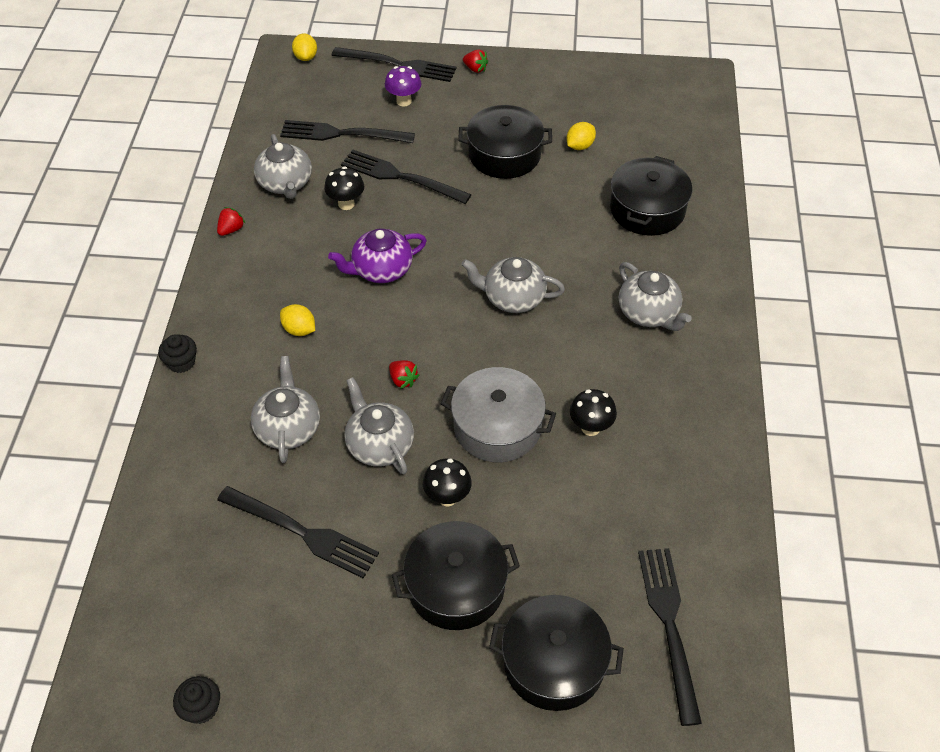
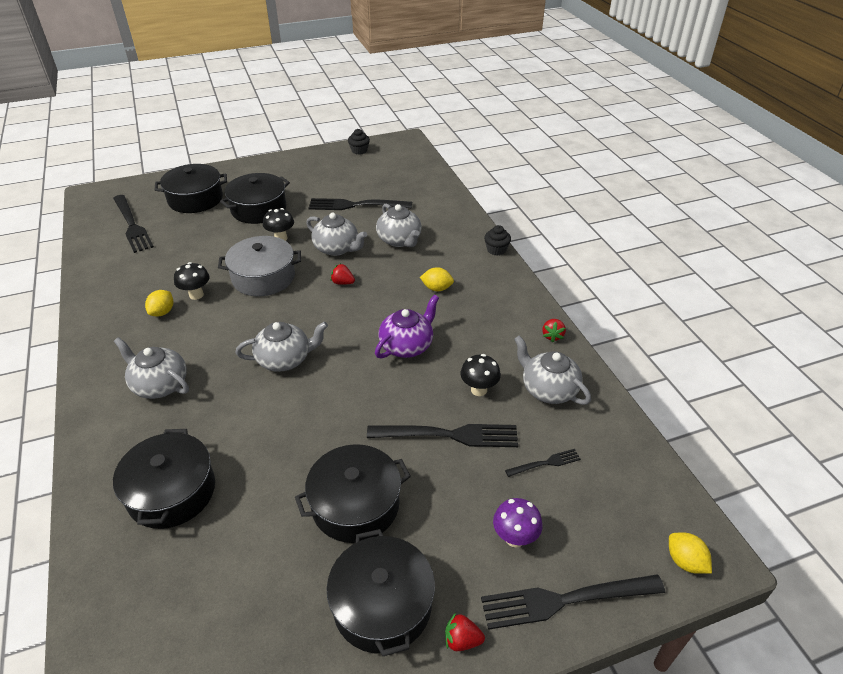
camera: 155 degrees right, 10 degrees down
(341, 134) = (546, 463): black fork -> black fork, size x0.50
(515, 97) = (382, 605): none -> black pot
(579, 146) = (270, 553): yellow lemon -> yellow lemon (162, 312)

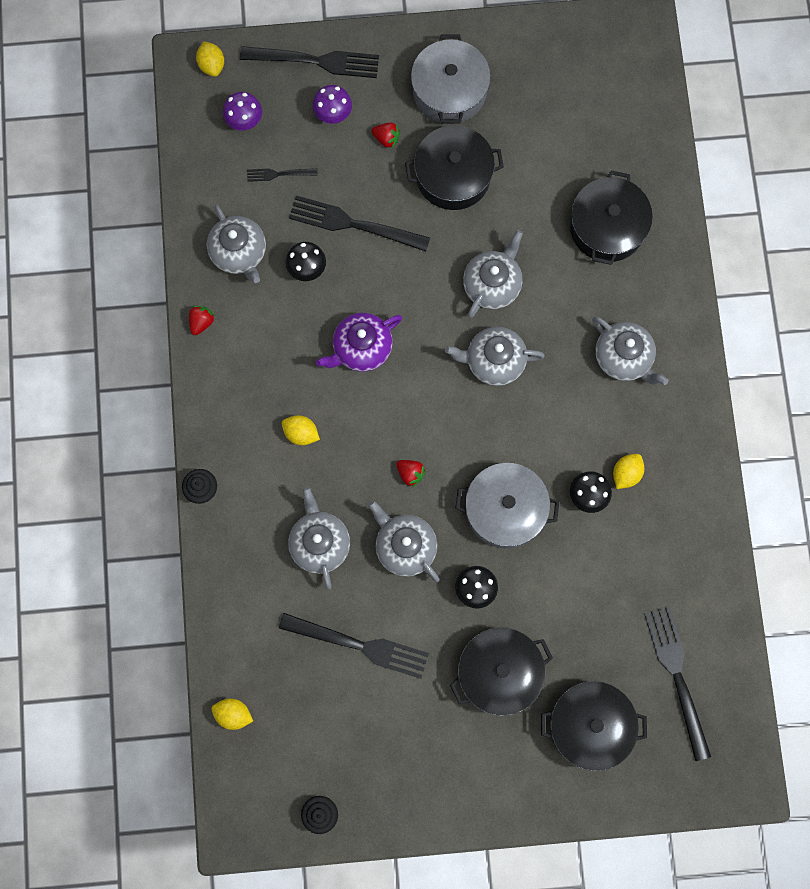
camera: 165 degrees left, 35 degrees up
(294, 415) = (492, 284): none -> grey teapot
(382, 605) = (449, 91): black pot -> grey pot
(425, 172) = (233, 714): none -> yellow lemon
(462, 640) = (399, 53): red strawberry -> red strawberry (386, 139)
(609, 506) = (245, 122): none -> purple mushroom

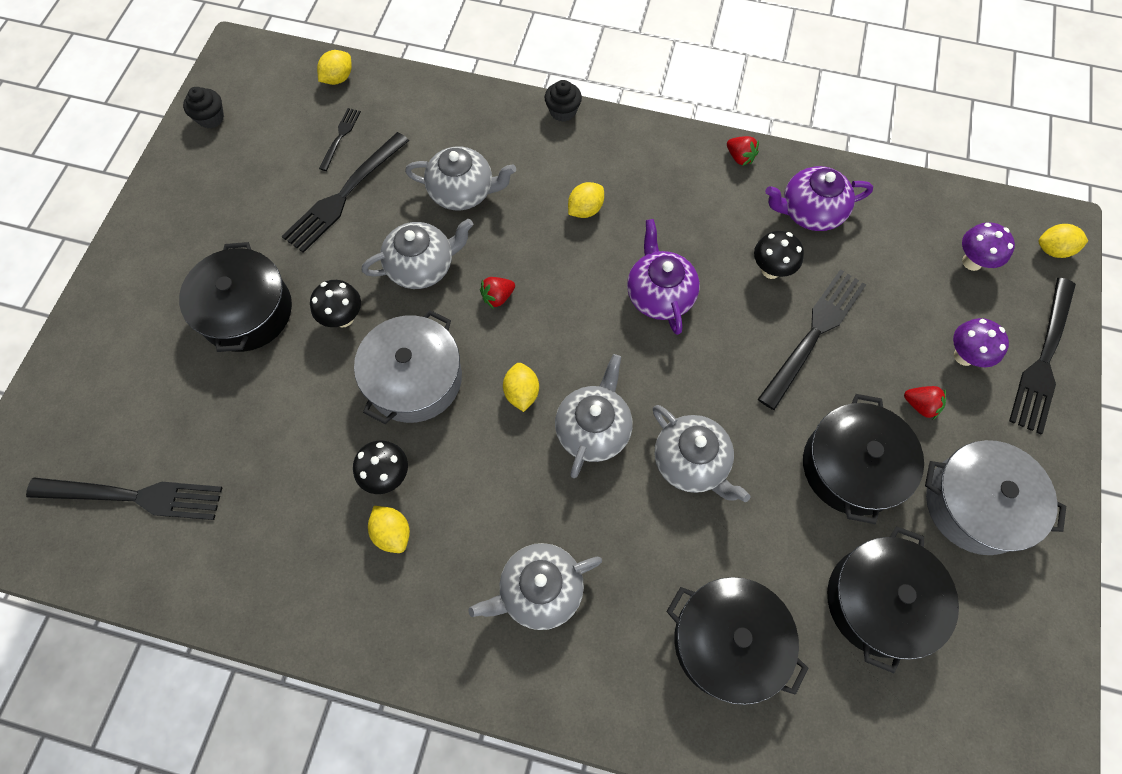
camera: 110 degrees right, 10 degrees down
(239, 253) = (809, 212): grey teapot -> purple teapot
(278, 174) = (897, 276): black fork -> black fork (340, 136)
(386, 139) = (920, 405): red strawberry -> red strawberry turned 105 degrees counterclockwise
(485, 423) = (521, 393): none -> yellow lemon
(589, 725) = (141, 380): black pot -> black pot (879, 601)

